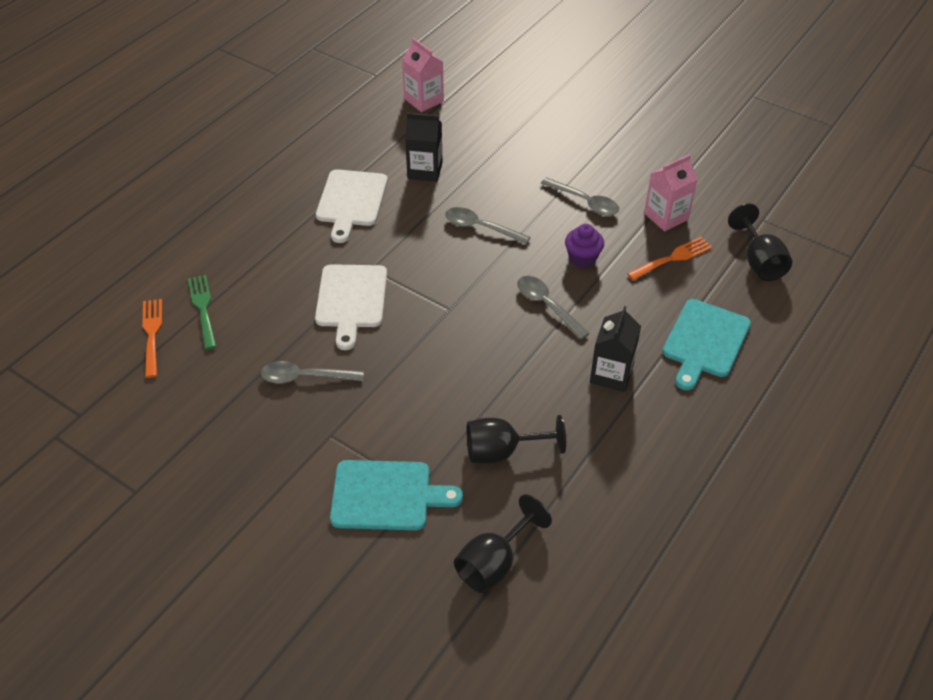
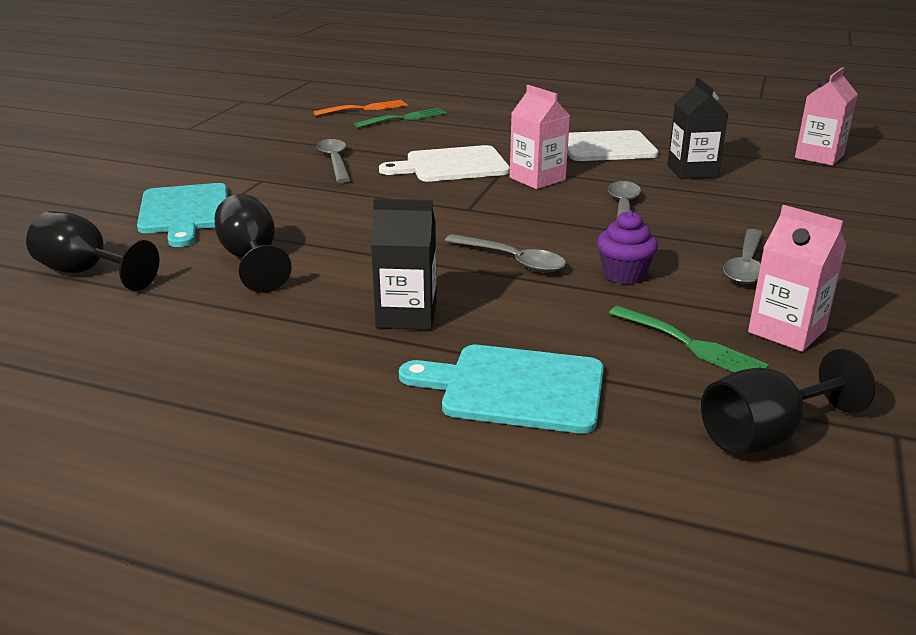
camera: 75 degrees right, 20 degrees down
(404, 256) = (537, 179): none -> pink carton
(547, 305) = (512, 260): grey spoon -> grey spoon turned 90 degrees clockwise
(672, 258) = (691, 344): orange fork -> green fork

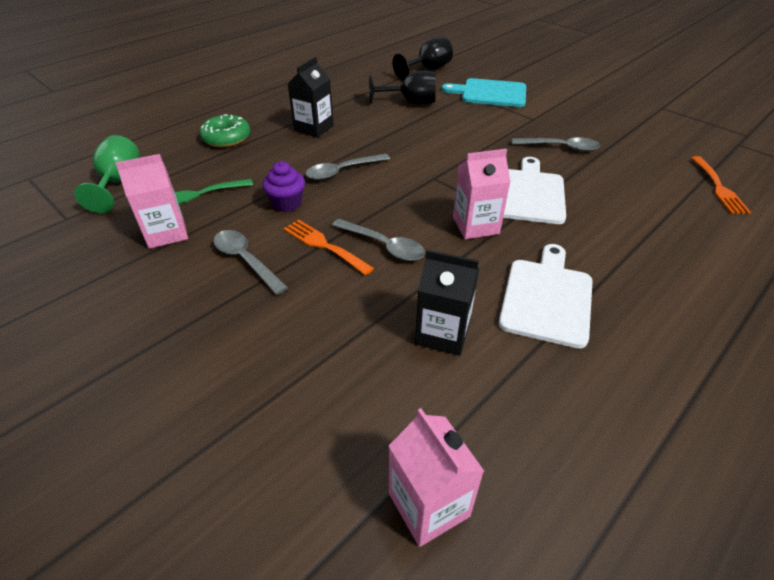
camera: 115 degrees right, 15 degrees up
(405, 118) = (681, 202): green fork -> none
(515, 388) = (226, 138): turquoise cutting board -> green donut
(663, 234) = (324, 245): none -> orange fork
(765, 435) = (119, 183): black goblet -> green goblet

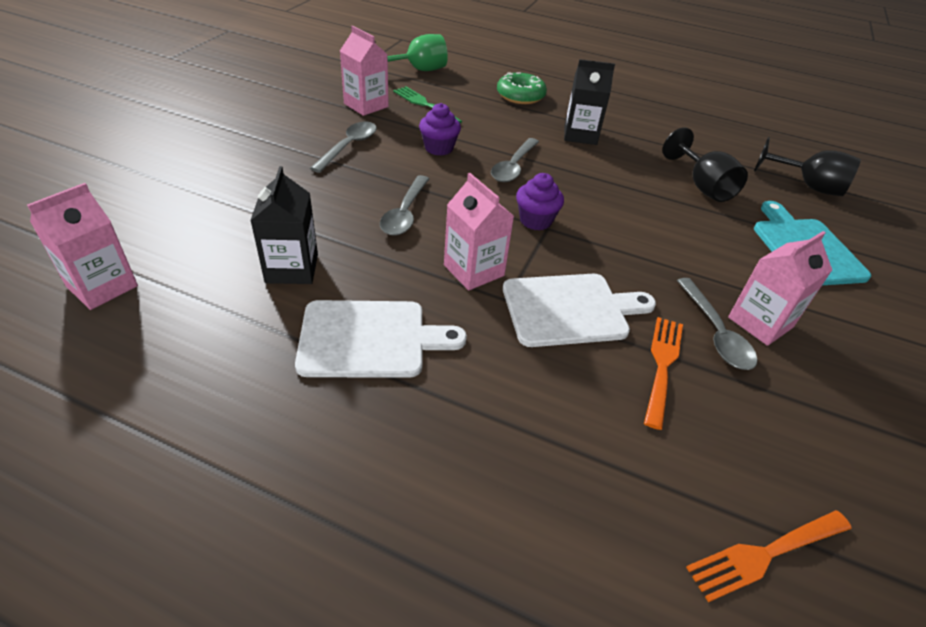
camera: 65 degrees right, 0 degrees up
(324, 245) = (388, 180): orange fork -> orange fork (662, 365)
(342, 171) = (513, 167): grey spoon -> grey spoon turned 105 degrees counterclockwise
(422, 180) = (535, 220): none -> purple cupcake
(553, 130) = (760, 322): none -> pink carton

